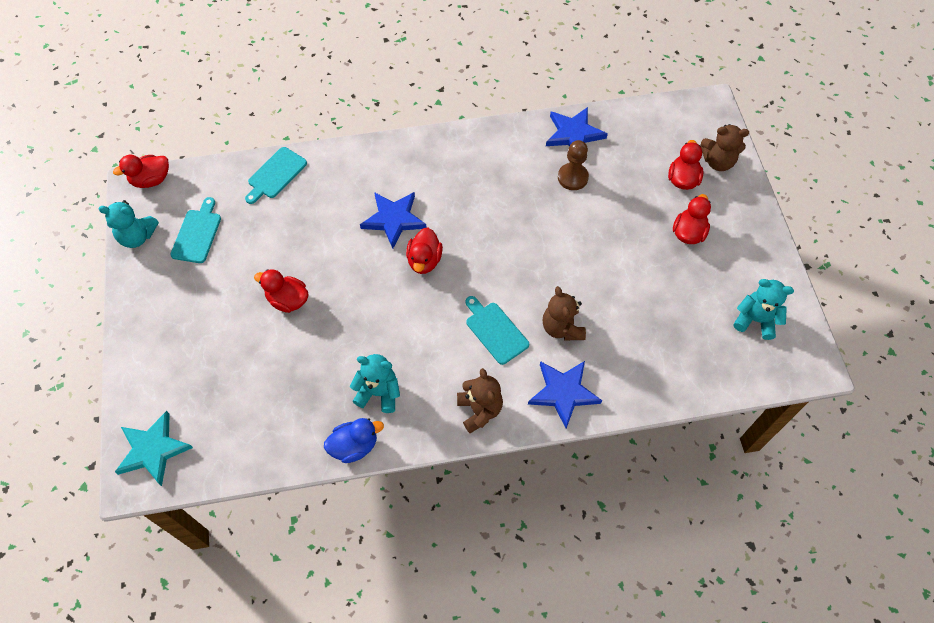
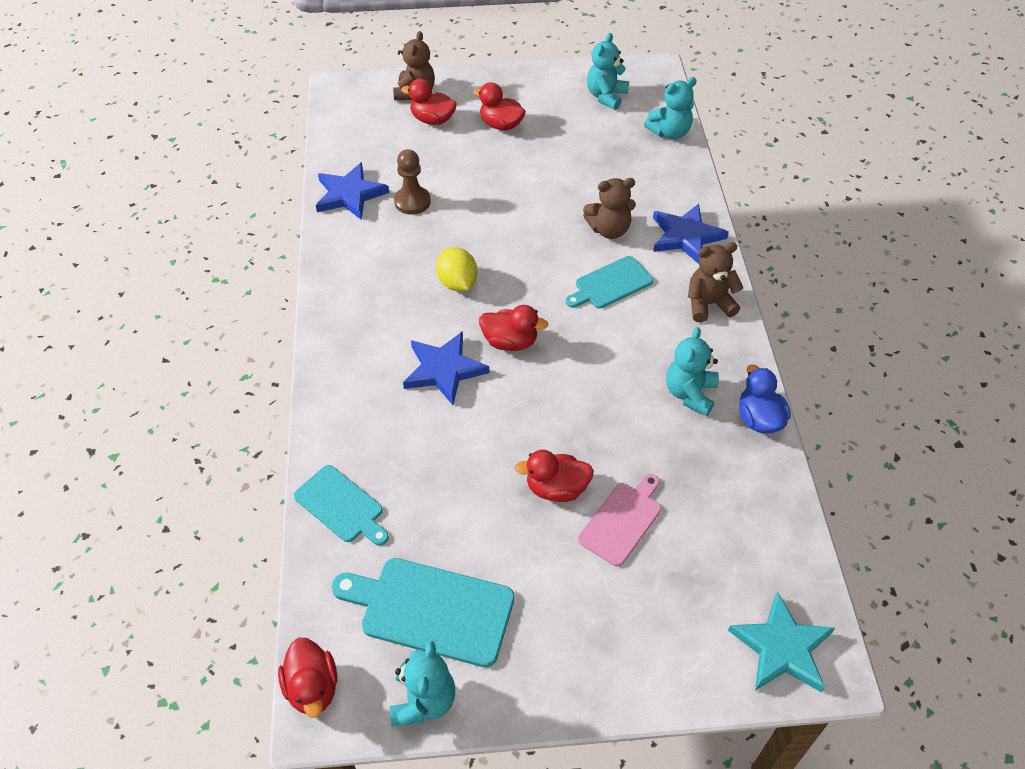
camera: 85 degrees left, 10 degrees down
(197, 234) = (431, 609): turquoise cutting board -> turquoise cutting board, size x1.56
(260, 344) = (622, 521): none -> pink cutting board
(288, 300) = (556, 488): red duck -> red duck turned 60 degrees clockwise
(483, 219) = (457, 283): none -> yellow lemon
(712, 379) = (669, 132): none -> turquoise teddy bear

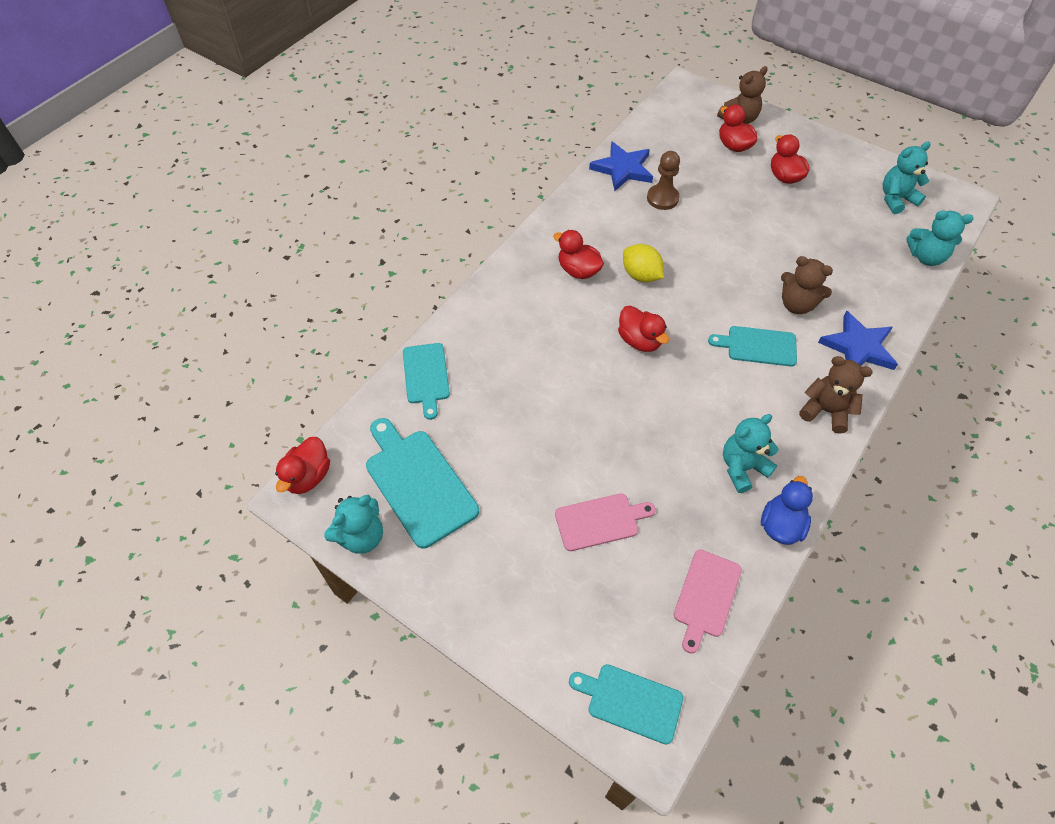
camera: 40 degrees right, 5 degrees up
(444, 370) = (574, 330): blue star -> none
(457, 283) = (641, 275): yellow lemon -> yellow lemon turned 60 degrees counterclockwise
(556, 488) = (575, 465): red duck -> red duck (578, 270)
(758, 518) = (706, 596): none -> pink cutting board
(782, 648) = (631, 701): turquoise star -> turquoise cutting board

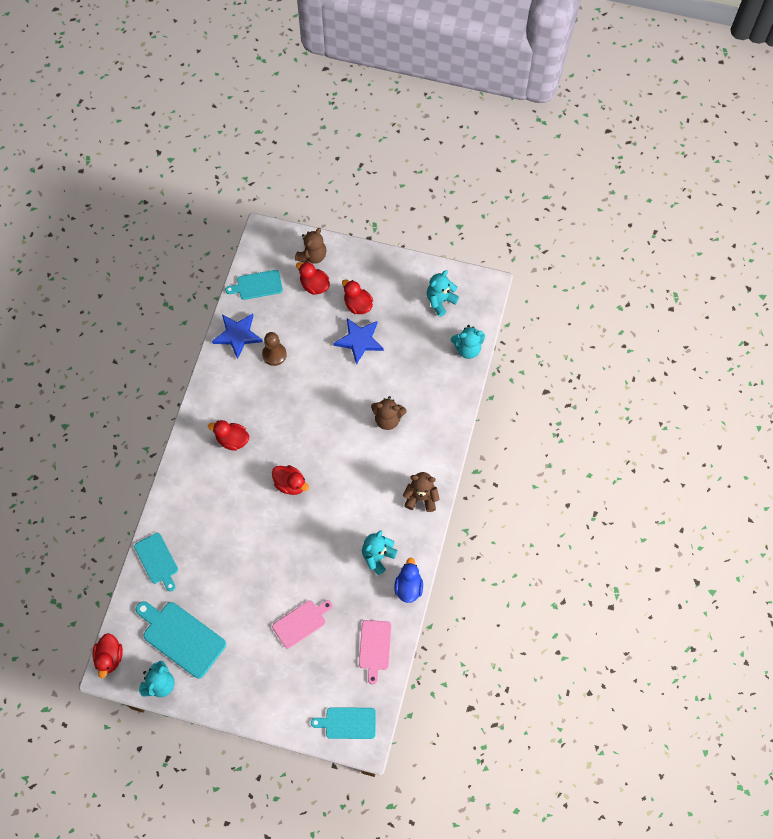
camera: 20 degrees left, 10 degrees up
(641, 275) = (277, 429): yellow lemon -> none
(758, 346) = (369, 462): turquoise cutting board -> turquoise cutting board (257, 285)
(858, 347) = (434, 440): blue star -> blue star (359, 340)

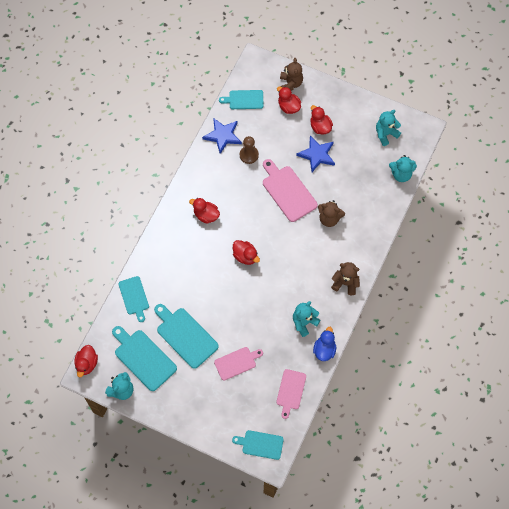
camera: 10 degrees right, 0 degrees up
(230, 599) = (185, 336): none -> turquoise cutting board
(312, 256) = (290, 83): brown teddy bear -> brown teddy bear turned 45 degrees counterclockwise
(331, 393) = (288, 191): none -> pink cutting board

